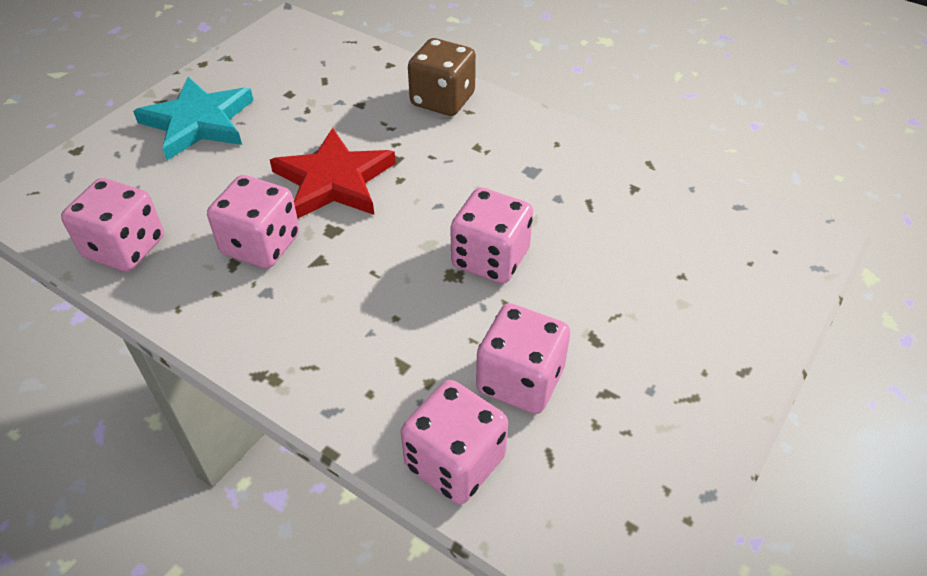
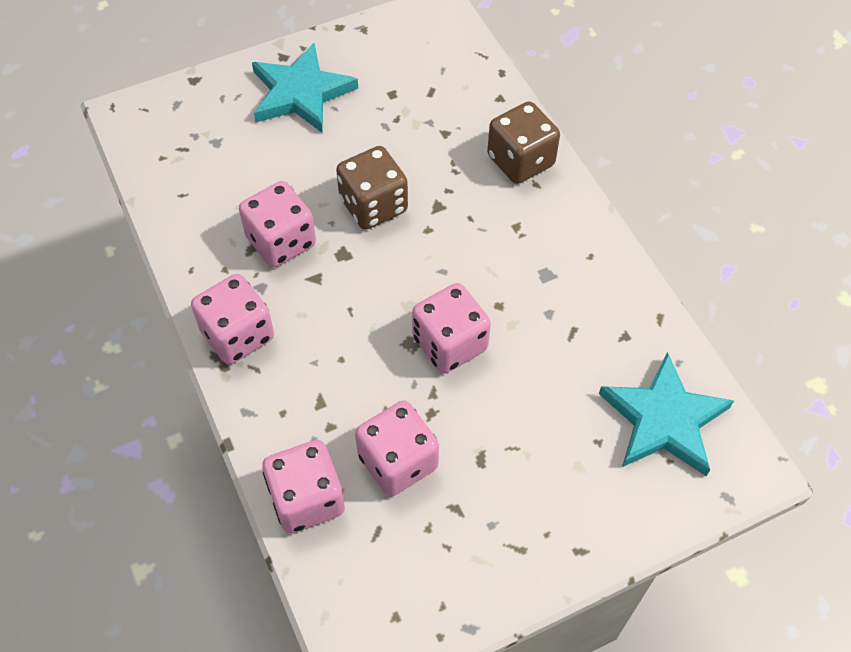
camera: 30 degrees right, 10 degrees up
(125, 248) = (182, 195): pink dice -> pink dice (238, 335)
(334, 181) = (373, 205): red star -> brown dice
(719, 234) = (664, 420): none -> turquoise star

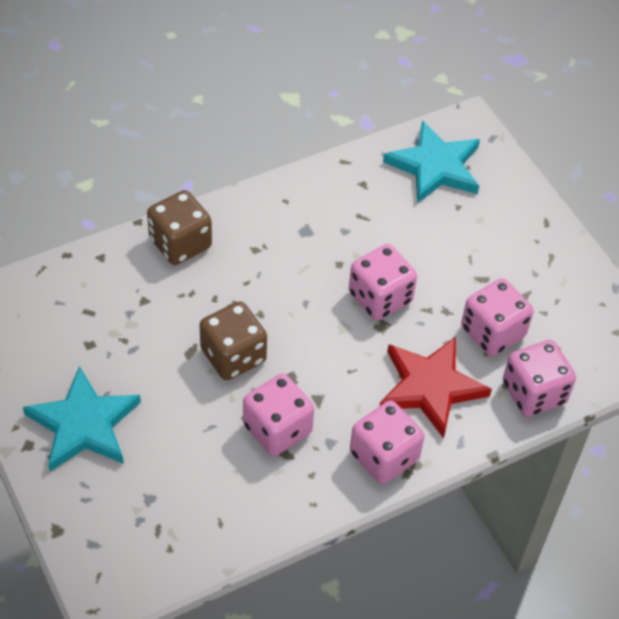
camera: 95 degrees left, 5 degrees down
(322, 387) = (430, 387): none -> red star

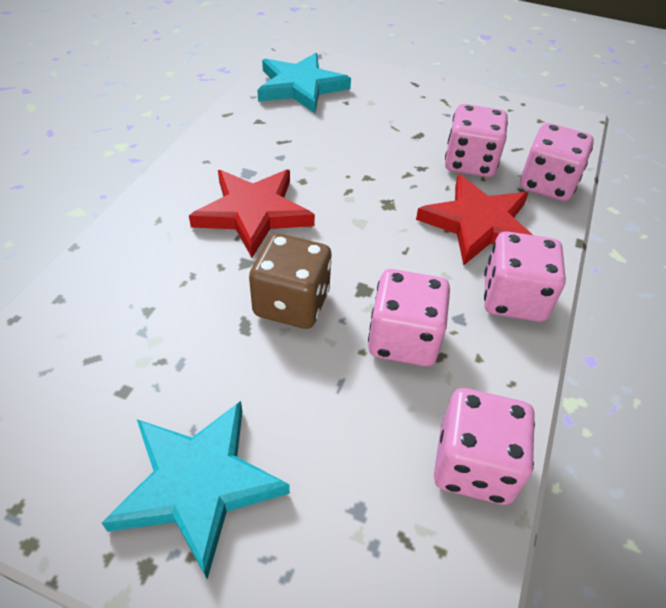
camera: 40 degrees left, 5 degrees down
(180, 243) = (138, 241): brown dice -> none
(275, 270) = (253, 213): none -> red star
(380, 298) = (363, 186): pink dice -> pink dice (474, 465)

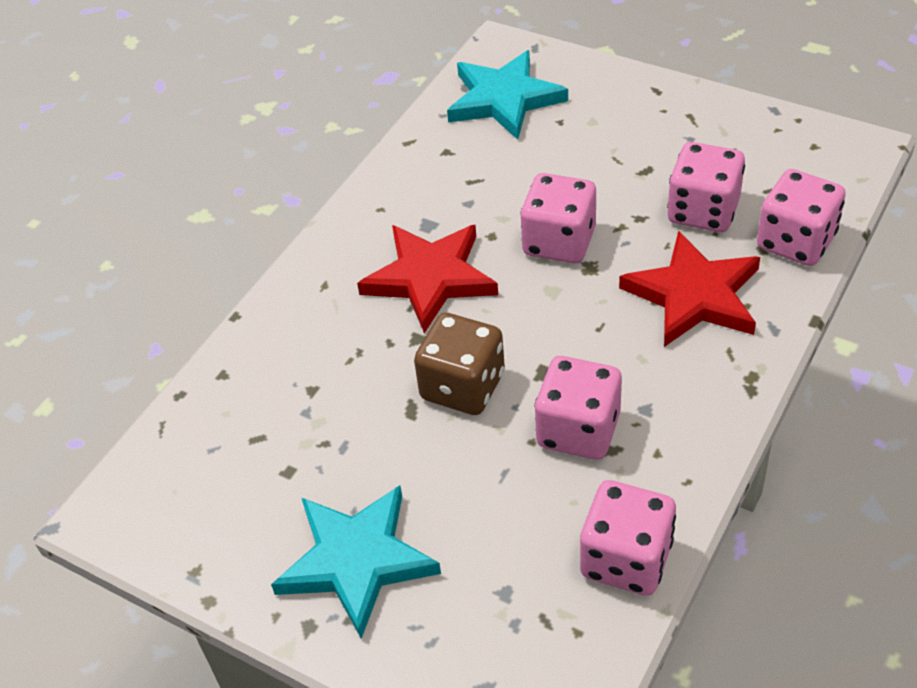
camera: 15 degrees right, 0 degrees up
(513, 299) = (713, 388): pink dice -> pink dice (559, 242)

